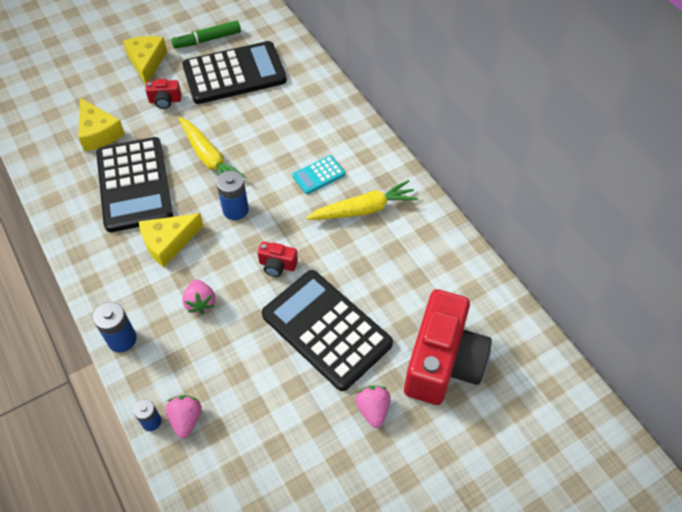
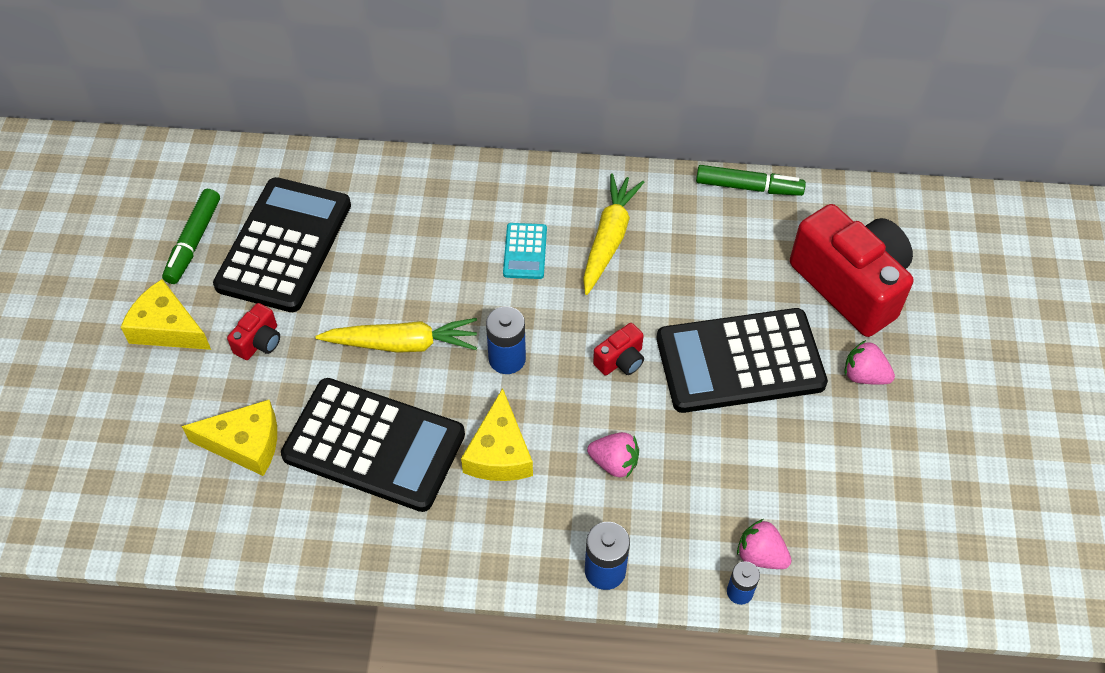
camera: 55 degrees left, 0 degrees up
(472, 259) = (748, 187): none -> green marker

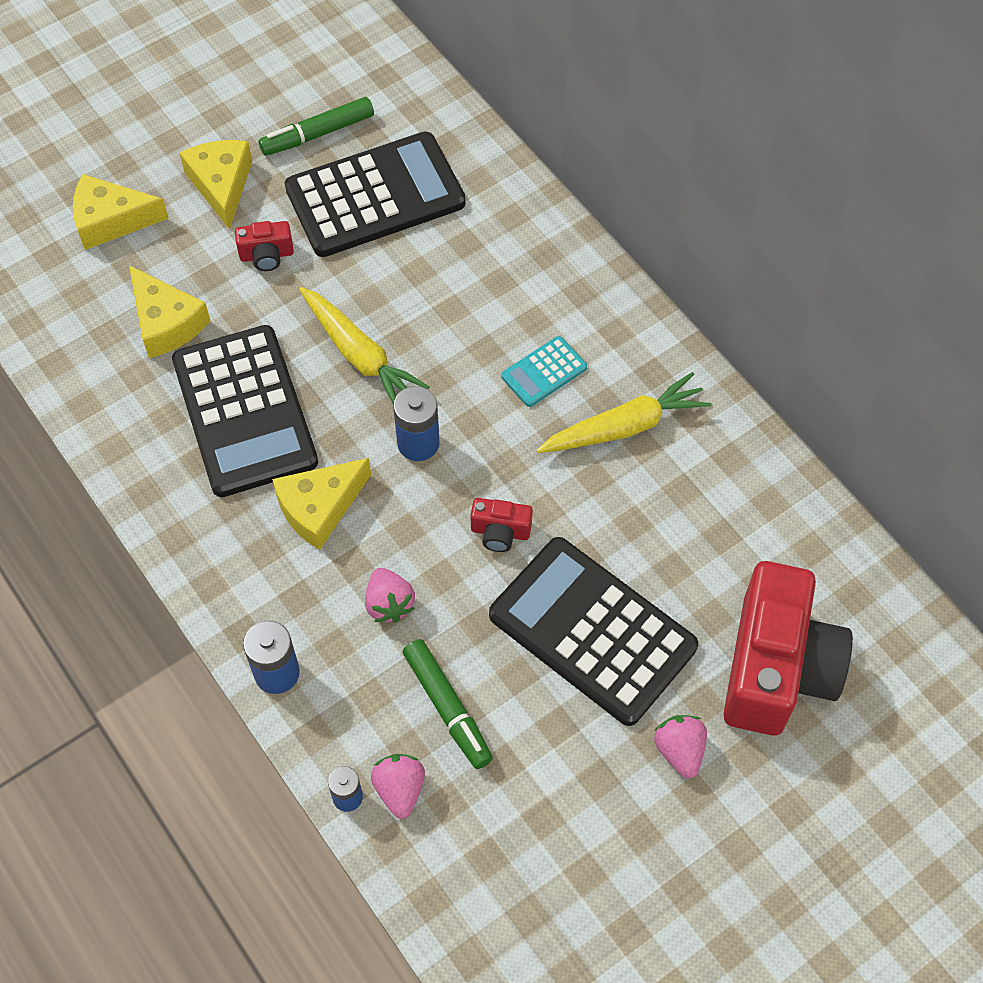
camera: 50 degrees right, 5 degrees up
(114, 419) = (111, 220): none -> yellow cheese
(748, 187) = (806, 498): green marker -> green marker (447, 708)

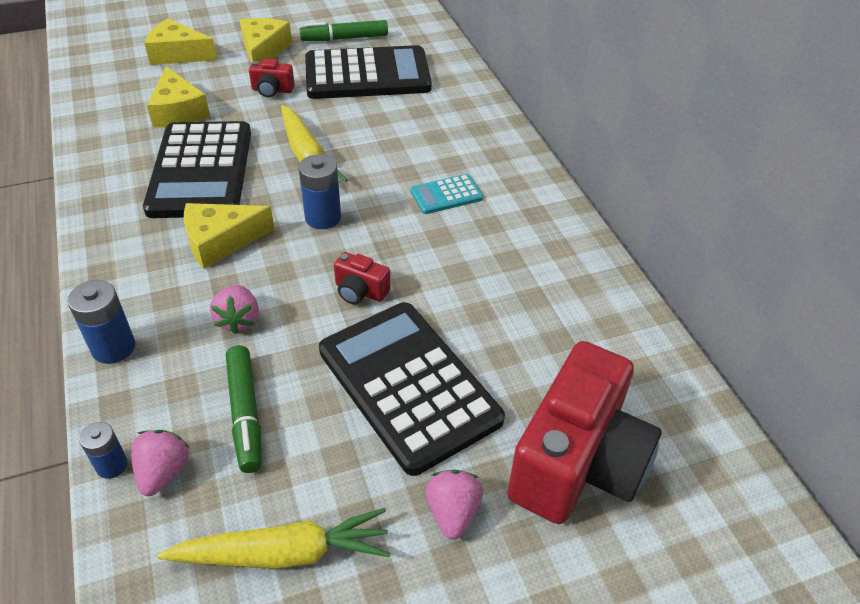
camera: 15 degrees right, 15 degrees down
(625, 426) = (499, 243): yellow carrot -> yellow carrot (284, 553)

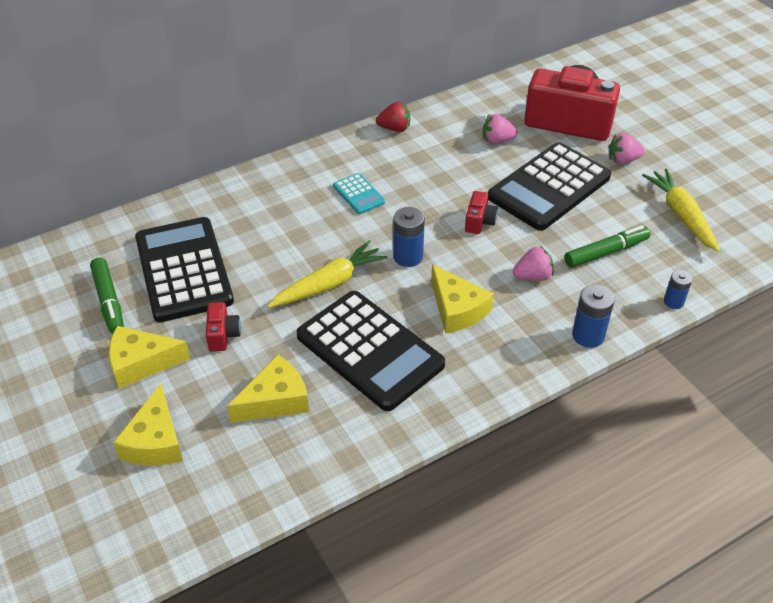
camera: 100 degrees left, 0 degrees up
(163, 472) = (664, 277): pink strawberry -> pink strawberry (497, 141)
(201, 170) = (369, 350): black calculator -> black calculator turned 60 degrees clockwise
(577, 245) = (394, 128): none -> red strawberry

